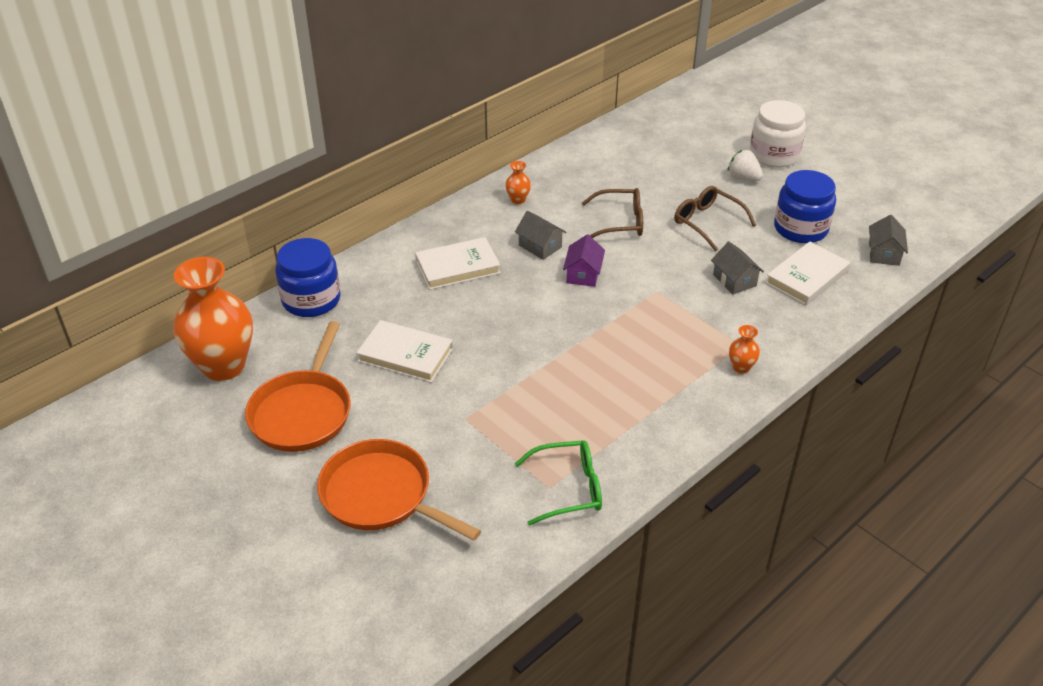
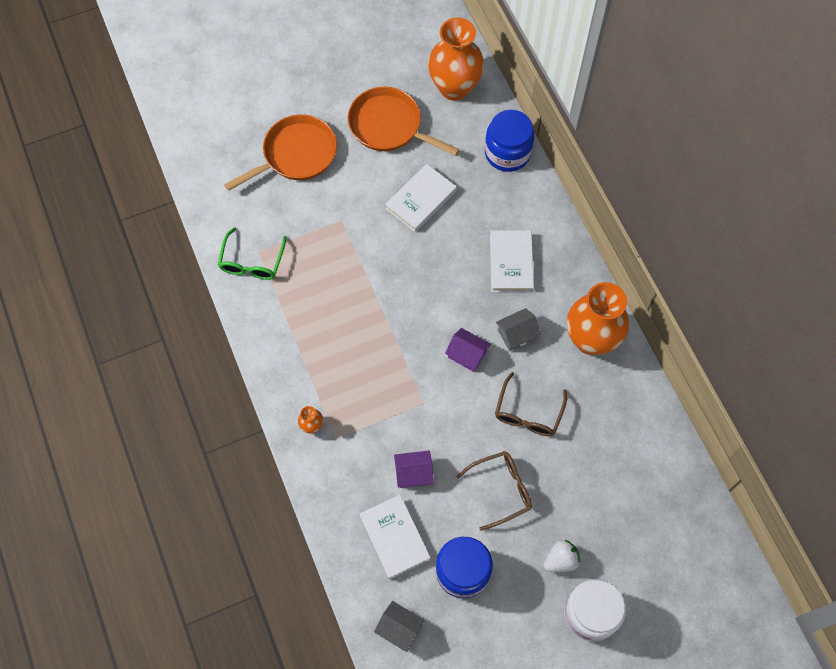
camera: 110 degrees right, 25 degrees up
(518, 200) = (591, 339): orange vase -> orange vase, size x2.47
(734, 280) = (413, 473): grey house -> purple house

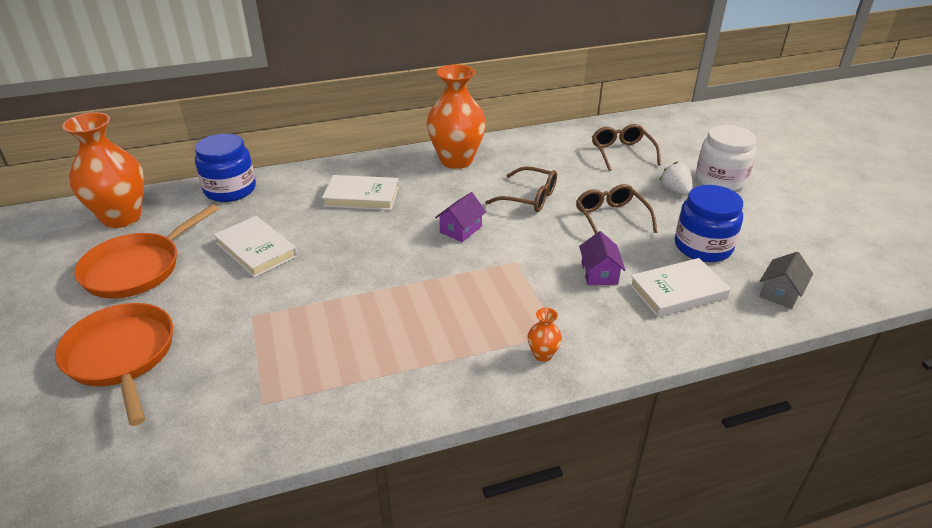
camera: 85 degrees left, 30 degrees down
(252, 262) = (277, 411): green glasses -> none
(516, 334) = (443, 198): grey house -> none
(636, 512) = (622, 153): none -> brown glasses

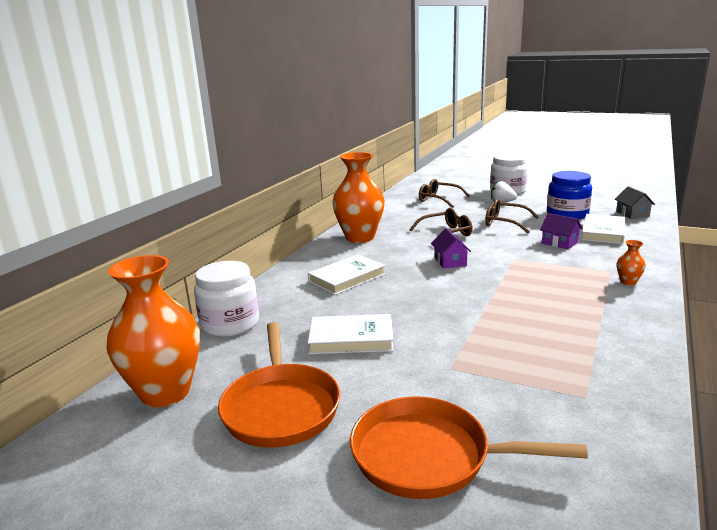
camera: 45 degrees left, 15 degrees down
(230, 190) = (230, 324): blue jar -> white jar

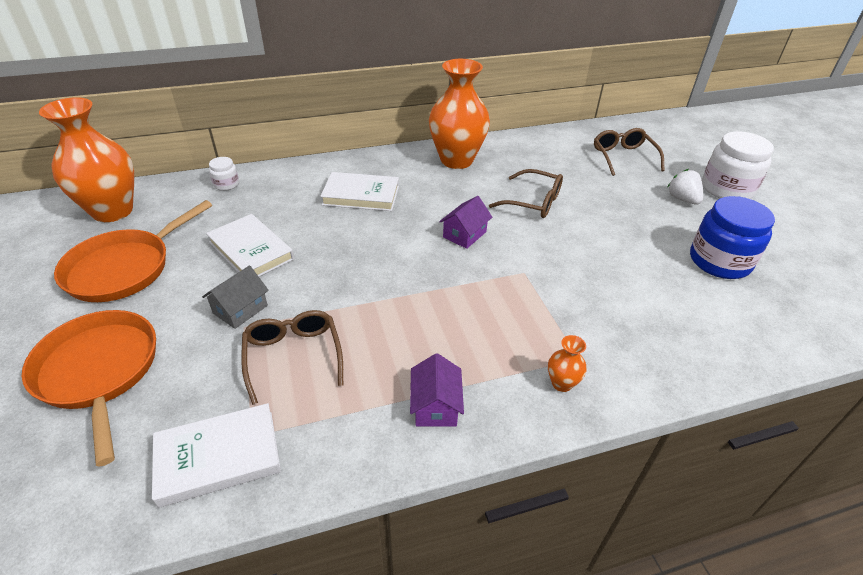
camera: 45 degrees right, 20 degrees up
(230, 324) = (226, 184): white jar -> white jar, size x0.48
(505, 223) = (620, 227): brown glasses -> brown glasses (293, 356)
(559, 243) = (614, 288): purple house -> purple house (435, 405)
(603, 232) = (700, 311): white book -> white book (218, 457)
(632, 214) = (810, 316): grey house -> grey house (240, 309)

